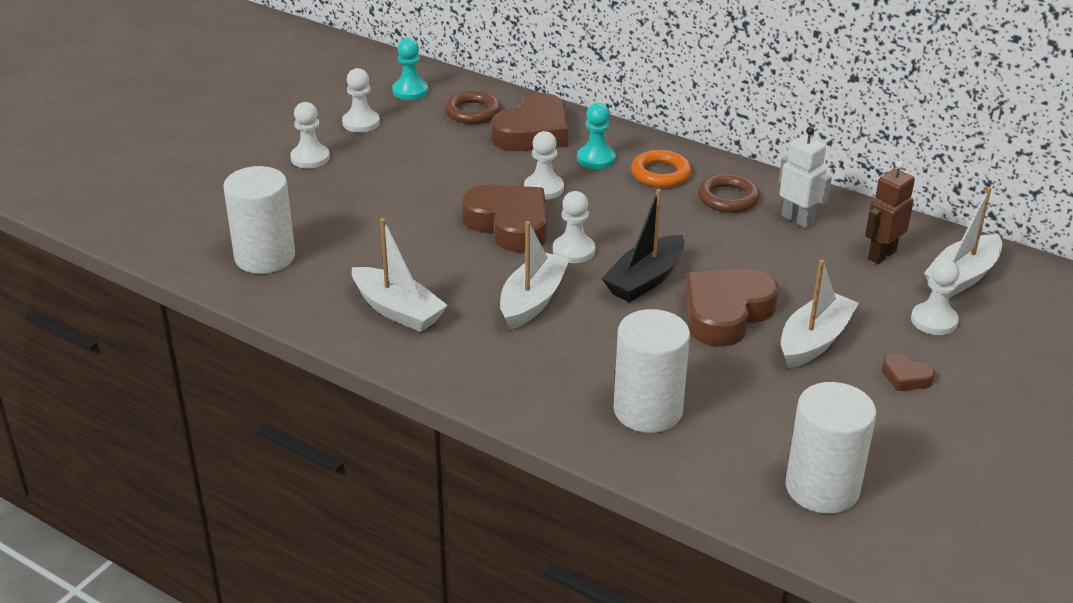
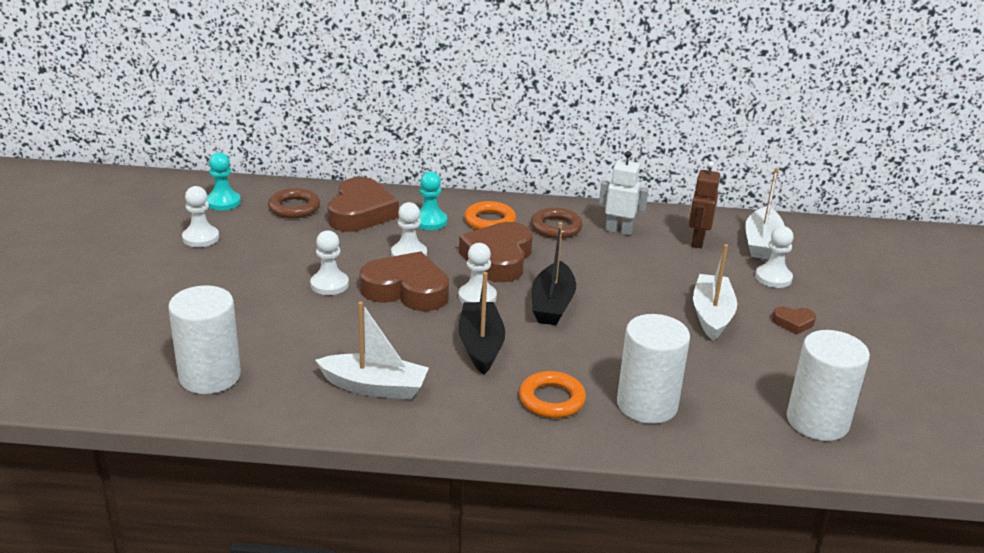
camera: 30 degrees left, 5 degrees down
(310, 158) = (178, 278): white pawn -> white pawn (329, 284)
(532, 301) = (481, 346): white boat -> black boat
(554, 374) = (551, 399): none -> orange ring
(725, 313) = (633, 313): brown heart -> brown heart (498, 259)

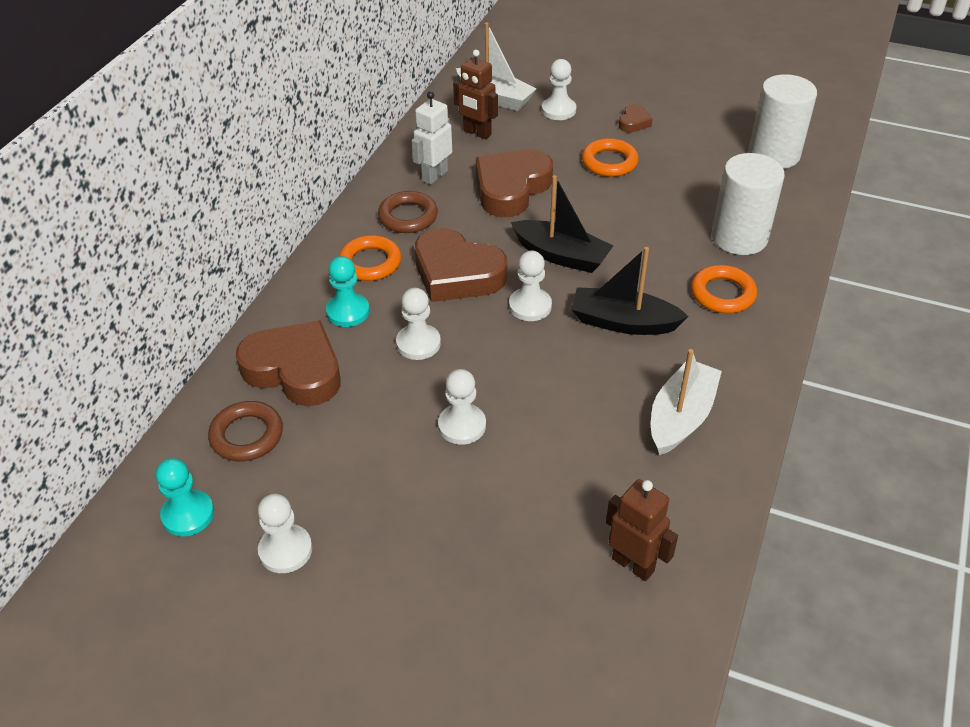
camera: 70 degrees left, 15 degrees up
(210, 376) = (633, 564): white cylinder -> brown robot
(406, 290) = (497, 359): brown heart -> brown heart (511, 188)
(711, 315) = (609, 162): white boat -> orange ring

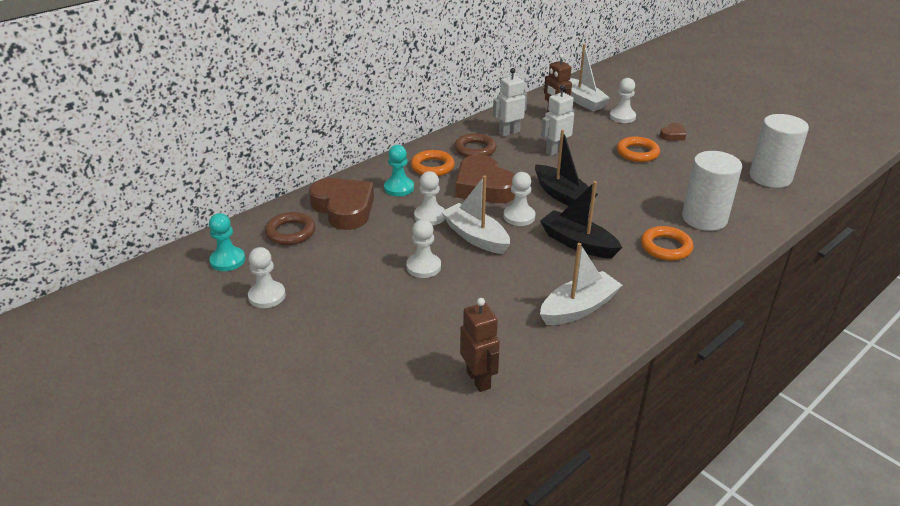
camera: 25 degrees right, 10 degrees down
(497, 356) = (475, 237): none -> white boat
(511, 188) = (555, 151): brown heart -> white robot

